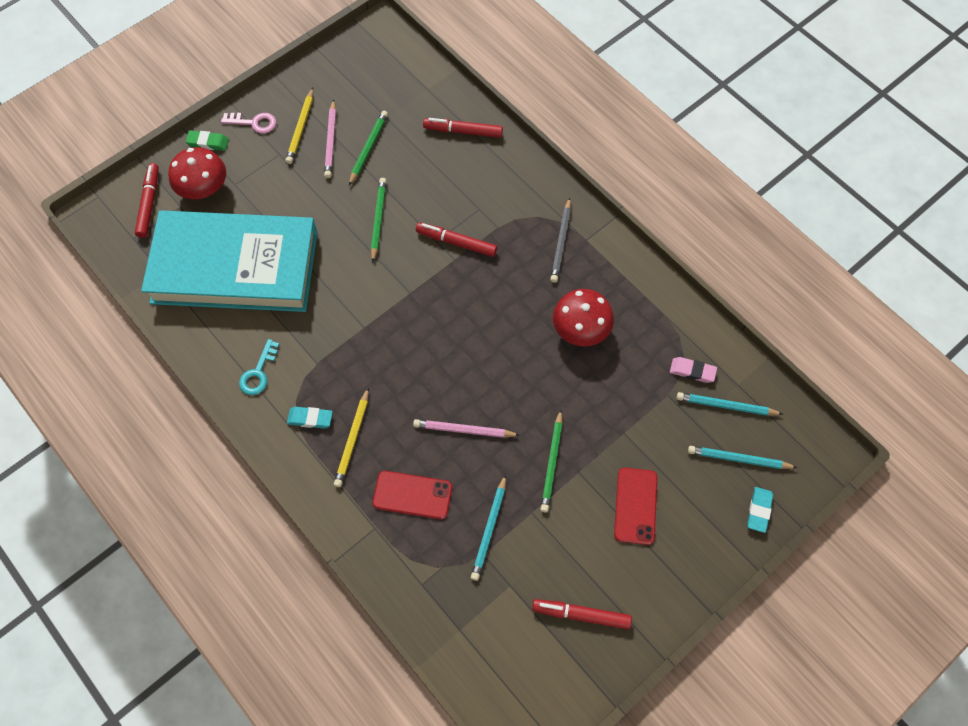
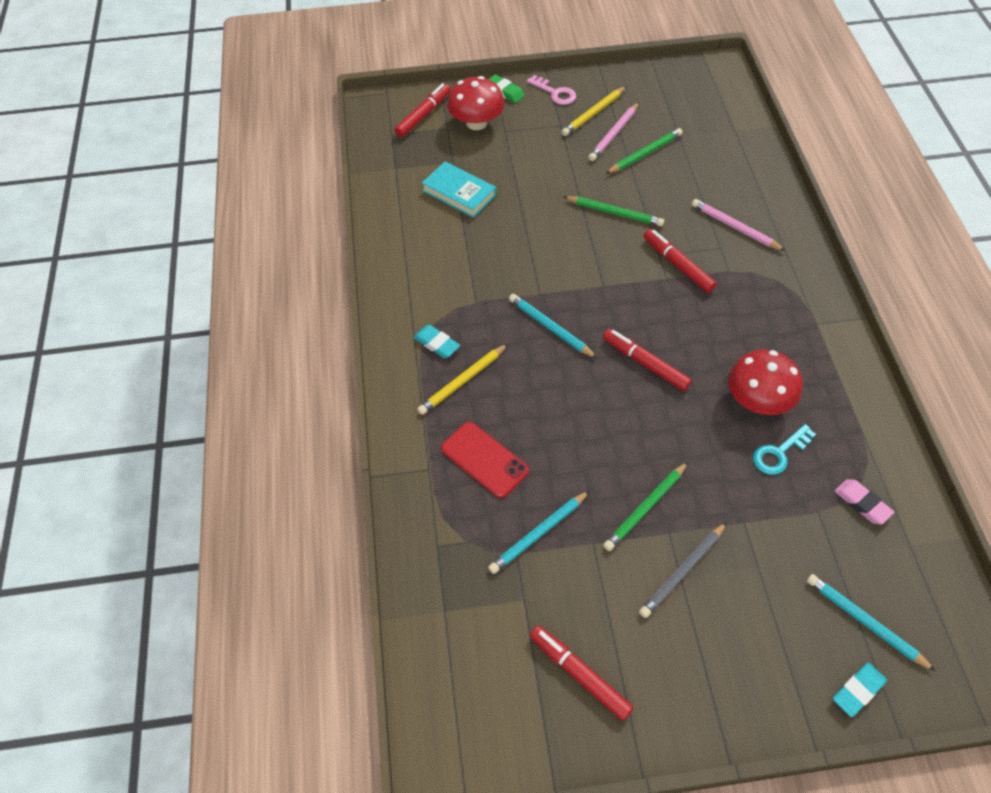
camera: 35 degrees right, 10 degrees down
(235, 267) = (459, 193): turquoise book -> turquoise book, size x0.40
(258, 372) = (419, 284): turquoise key -> turquoise key (779, 453)
(378, 219) = (615, 213): green pencil -> green pencil turned 75 degrees clockwise
(463, 131) = (747, 177): red marker -> red marker (645, 364)
(463, 430) = (574, 429): pink pencil -> pink pencil (735, 227)
(561, 242) = (787, 313): grey pencil -> grey pencil (682, 571)
(635, 506) = (711, 601): red phone -> none
(726, 405) = (882, 558): turquoise pencil -> turquoise pencil (550, 327)

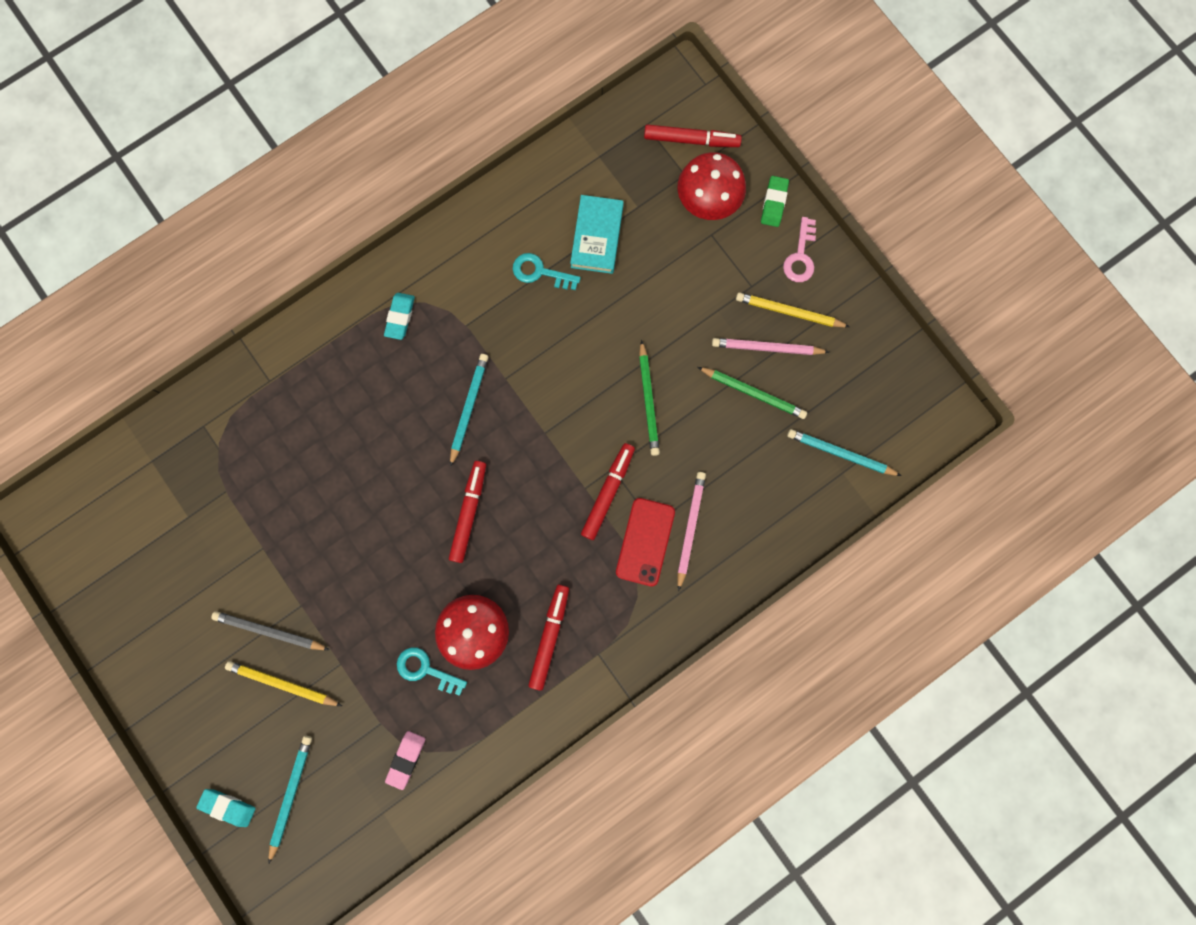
camera: 60 degrees right, 25 degrees up
(462, 381) = (370, 361): yellow pencil -> yellow pencil (282, 683)
(463, 237) = (540, 272): none -> turquoise key
(484, 460) = (299, 422): red phone -> red phone (645, 542)
(538, 534) = (250, 500): turquoise pencil -> turquoise pencil (840, 453)
(579, 674) = (146, 588): red marker -> red marker (549, 636)
(645, 508) = (315, 576): green pencil -> none

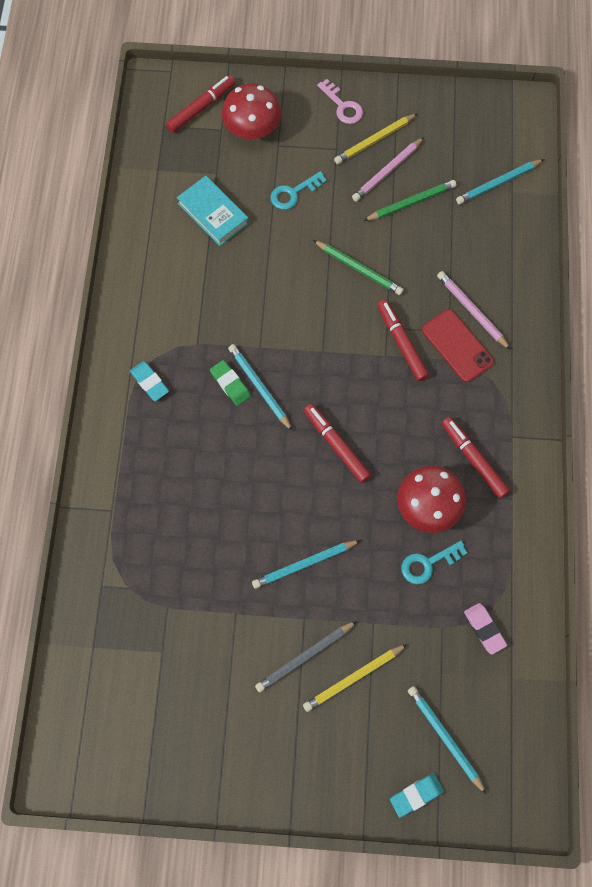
camera: 50 degrees left, 10 degrees down
(345, 569) = (304, 564): none -> turquoise pencil
(540, 272) = (204, 267): turquoise key -> turquoise key (293, 193)
(774, 203) = (292, 94): green eraser -> green eraser (230, 384)

